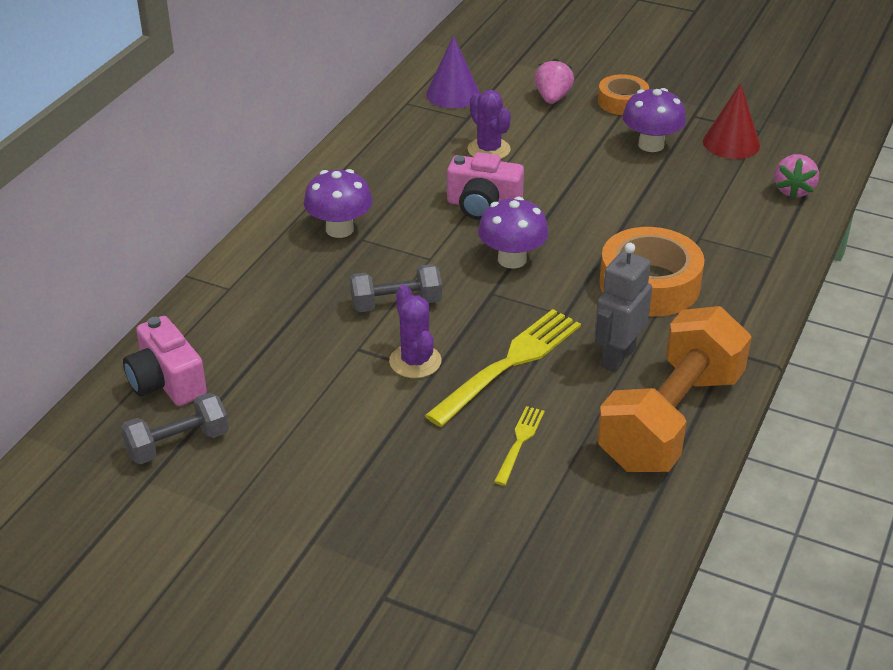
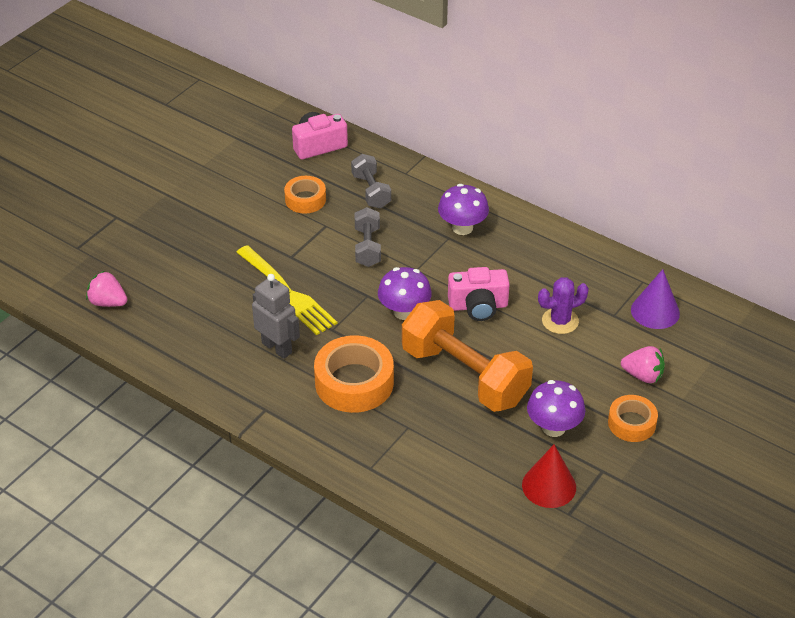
camera: 100 degrees right, 5 degrees up
(178, 444) = (262, 149): grey dumbbell -> grey dumbbell (371, 191)
(302, 377) = (305, 199): none -> orange tape
(415, 361) = (304, 249): purple cactus -> none
(483, 205) = (478, 306): pink camera -> pink camera turned 120 degrees counterclockwise
(519, 442) = (211, 286): yellow fork -> none
(671, 420) = (205, 361): orange dumbbell -> orange dumbbell (465, 375)
(793, 190) = (463, 510): pink strawberry -> pink strawberry (108, 302)

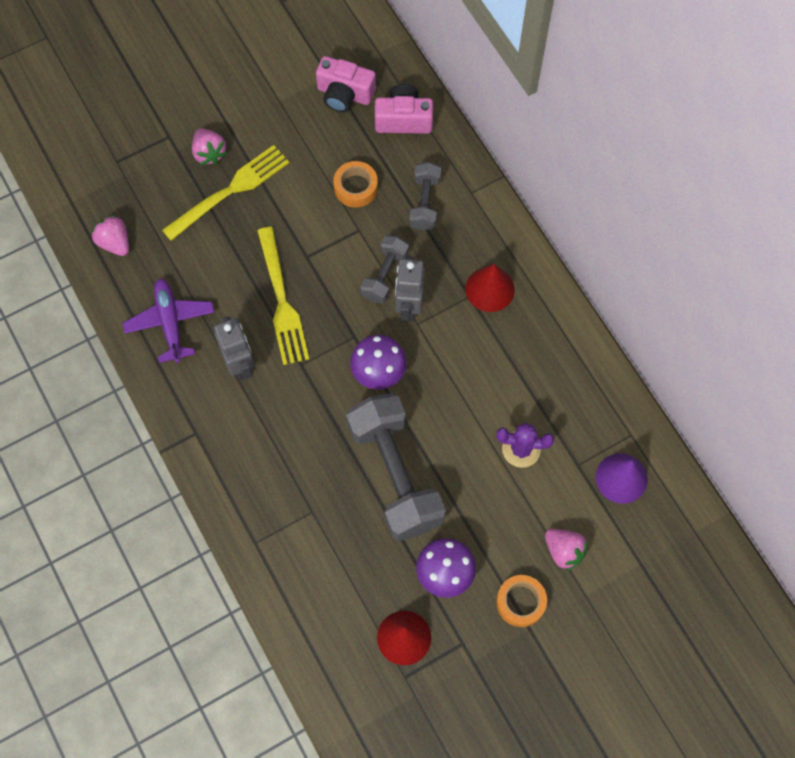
camera: 25 degrees right, 25 degrees up
(160, 216) = (209, 153): none -> pink strawberry
(194, 340) = (170, 322): none -> purple plane
(195, 235) = (230, 191): none -> yellow fork
(354, 382) = (289, 437): orange tape -> none
(401, 260) = (408, 306): none -> grey robot
(462, 228) = (490, 289): purple mushroom -> red cone
(465, 375) = (395, 475): orange dumbbell -> grey dumbbell
(478, 306) = (452, 396): pink camera -> pink camera (344, 94)

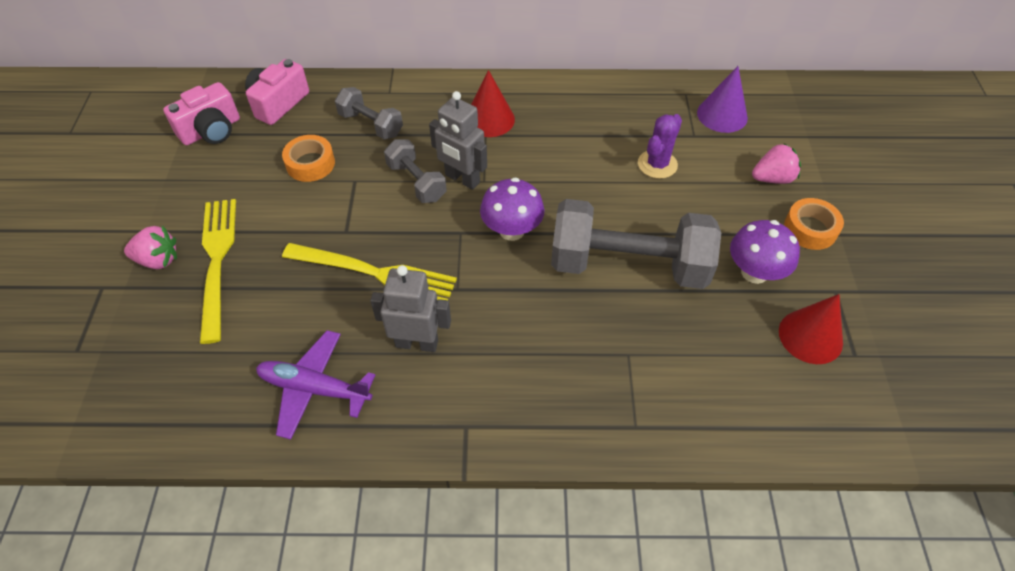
camera: 60 degrees left, 15 degrees down
(115, 242) = (169, 400): pink strawberry -> none

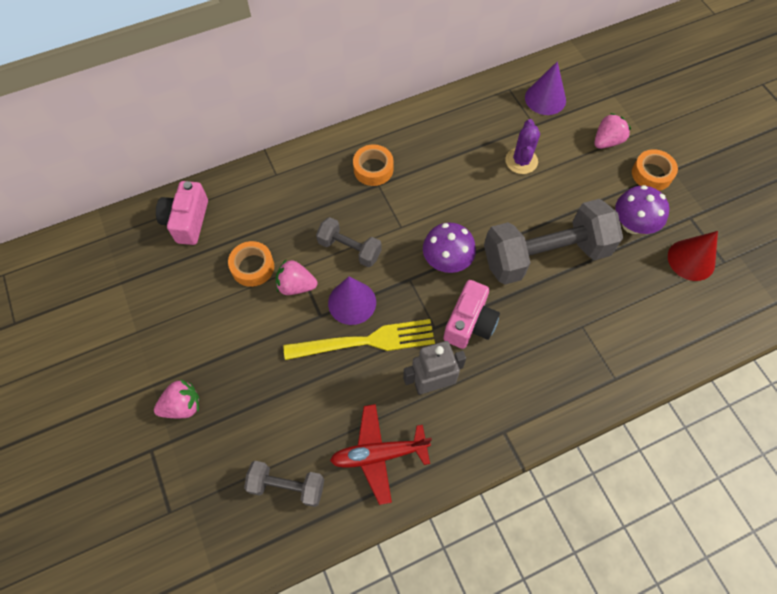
camera: 25 degrees left, 10 degrees up
(211, 130) = (145, 270): pink camera -> pink camera (469, 323)
(217, 261) = (233, 386): yellow fork -> none
(314, 388) = (379, 454): purple plane -> red plane
(340, 195) = (296, 286): none -> pink strawberry
(371, 124) = (280, 211): grey dumbbell -> grey dumbbell (287, 486)
(386, 231) = (352, 302): none -> purple cone
(462, 179) = (383, 232): grey robot -> none
(489, 119) = (373, 169): red cone -> orange tape

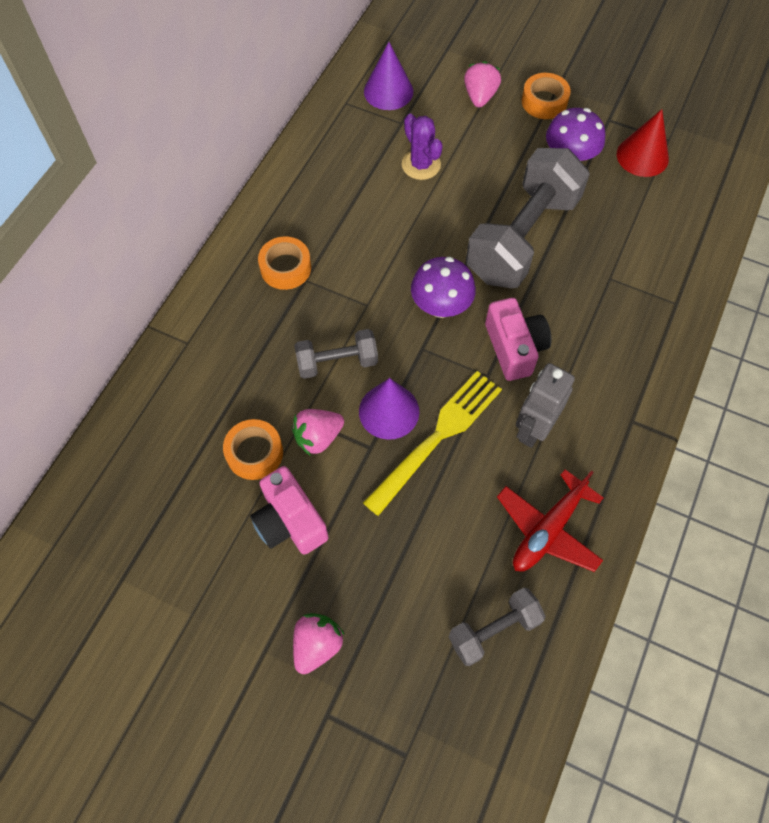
camera: 40 degrees left, 0 degrees up
(187, 221) = (134, 459): pink camera -> pink camera (289, 521)

